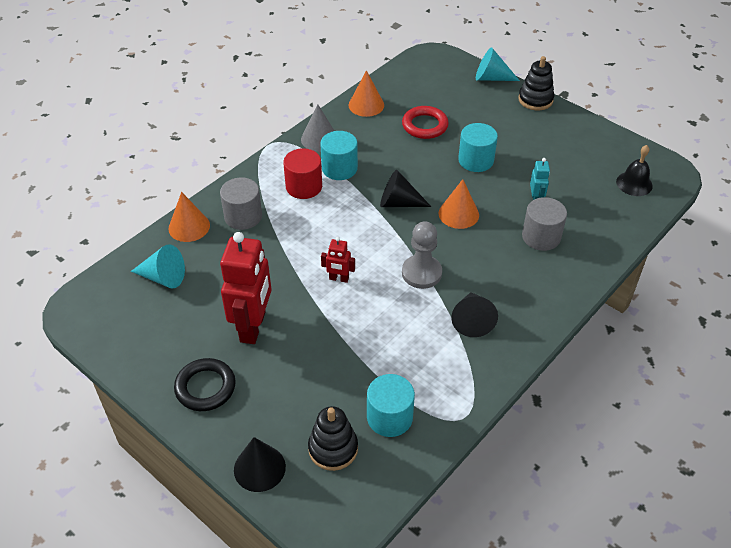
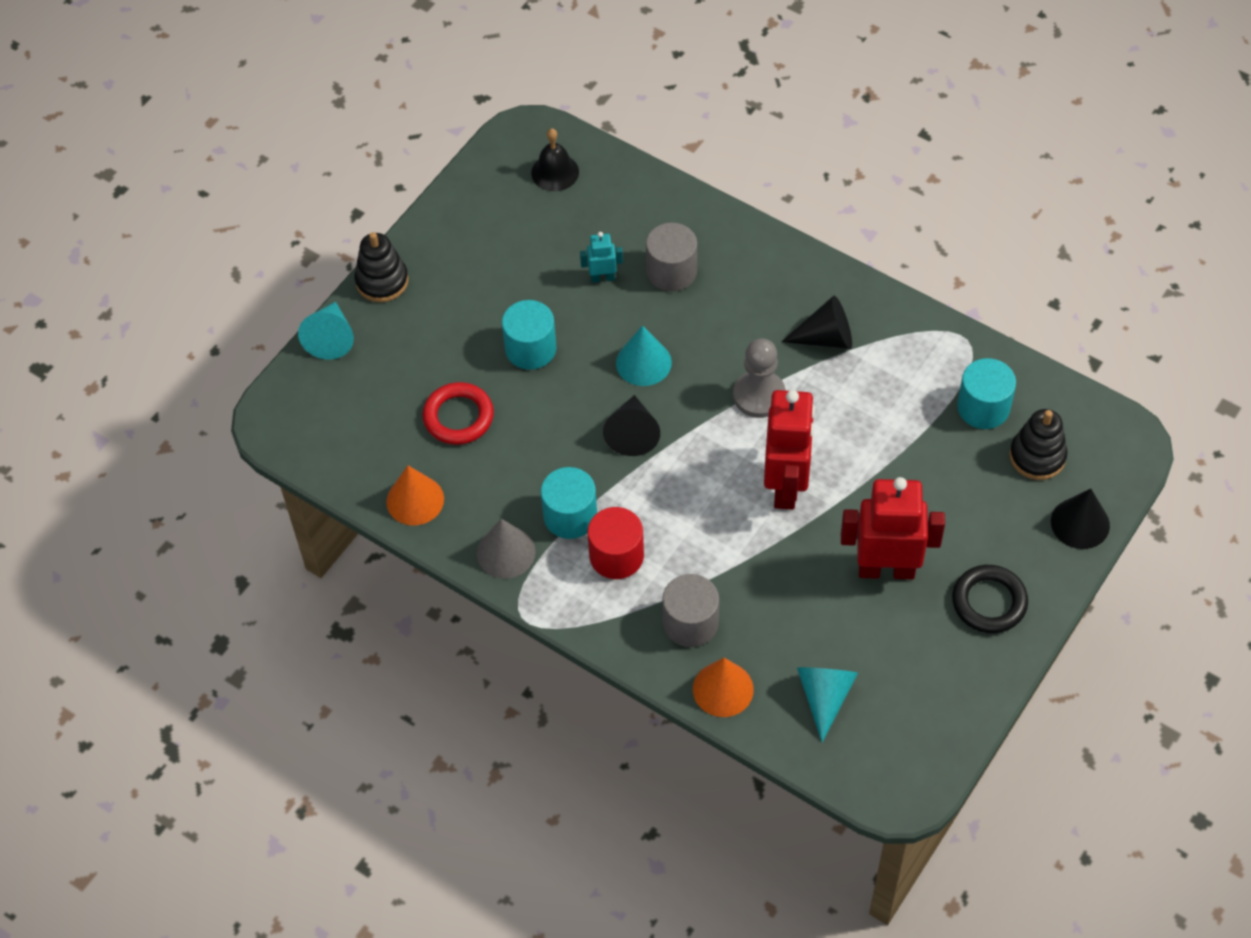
camera: 95 degrees left, 10 degrees up
(339, 279) = (786, 486): red robot -> red robot, size x2.15
(458, 214) = (643, 362): orange cone -> turquoise cone

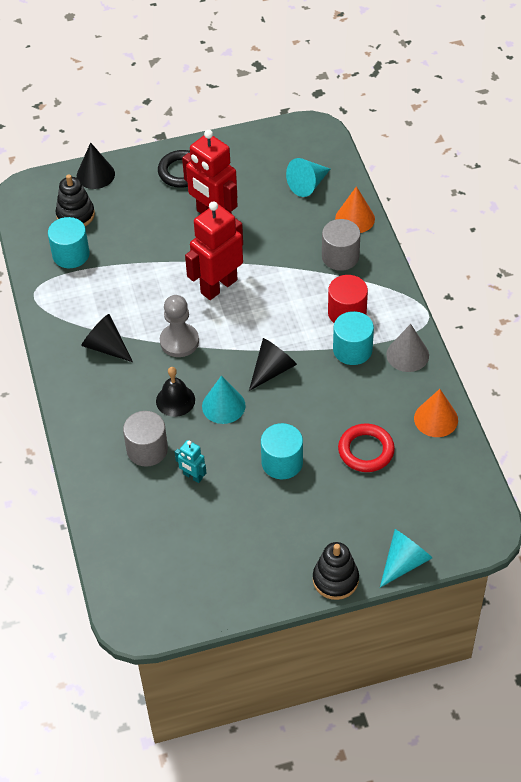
camera: 140 degrees left, 5 degrees down
(555, 172) = (146, 575): black bell -> black bell (175, 400)

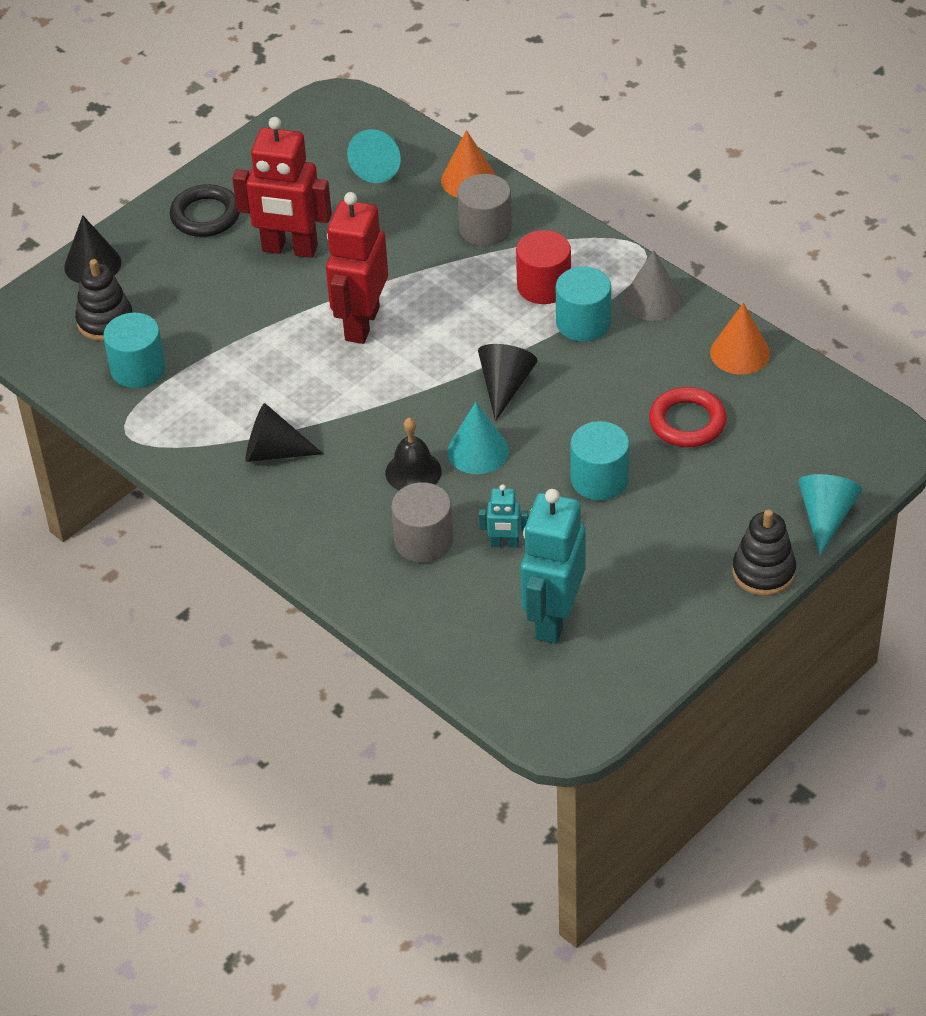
camera: 30 degrees left, 5 degrees down
(179, 341) = (363, 405): grey pawn -> none
(183, 542) = (553, 619): none -> turquoise robot

